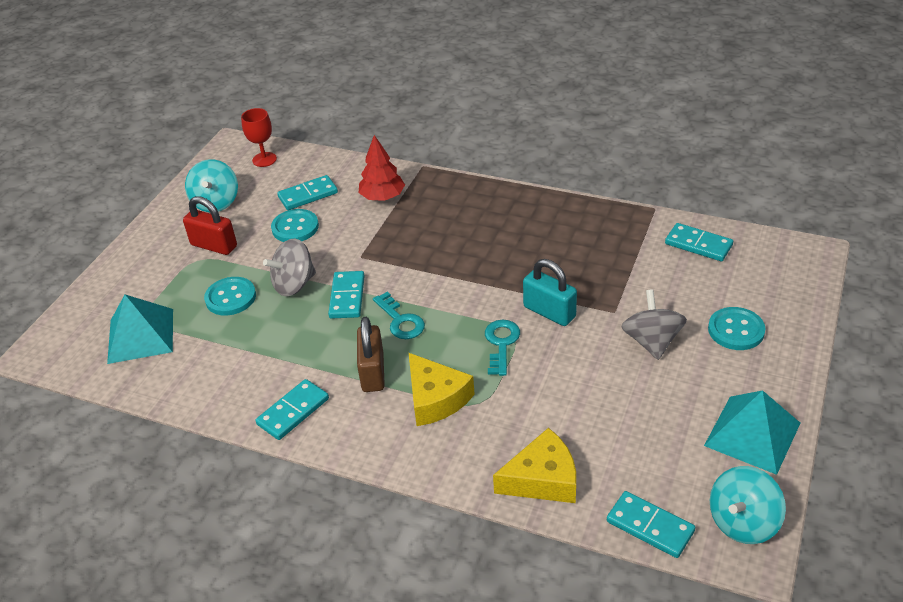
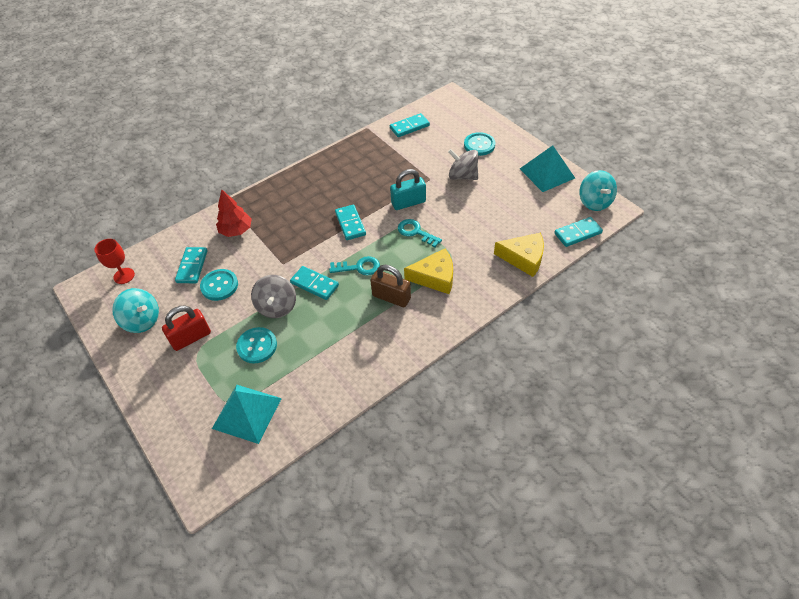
camera: 60 degrees left, 10 degrees up
(293, 411) = (392, 348): turquoise domino -> turquoise domino (350, 224)
(542, 479) = (523, 258): yellow cheese -> yellow cheese turned 90 degrees clockwise

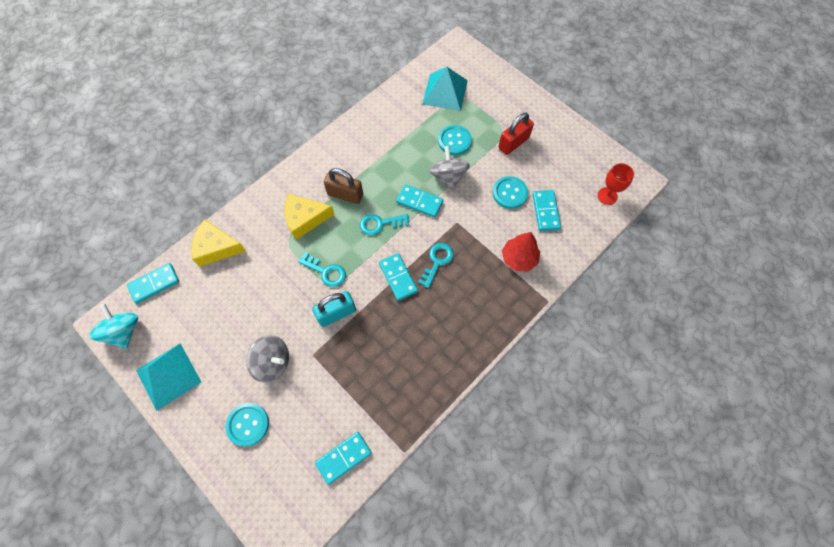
camera: 170 degrees right, 15 degrees up
(142, 320) = (564, 154): turquoise spinning top -> none
(311, 233) = (437, 261): none -> turquoise key

